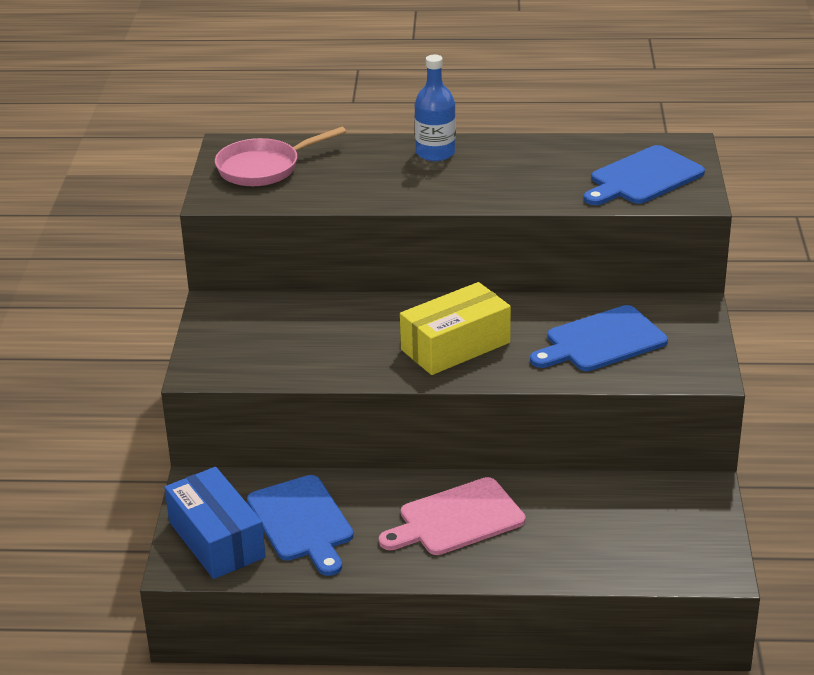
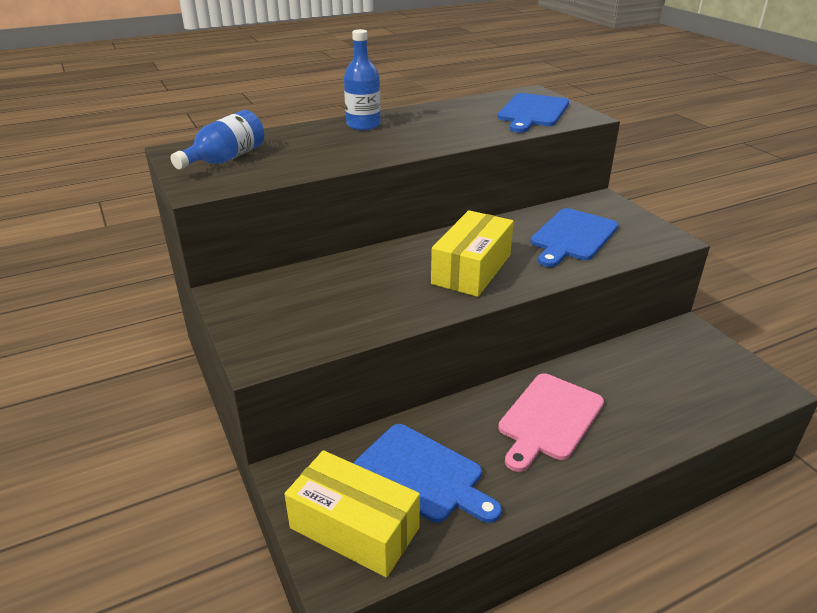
camera: 30 degrees left, 0 degrees up
(216, 539) = (354, 528): blue box -> yellow box
(264, 168) = (225, 159): pink pan -> blue bottle

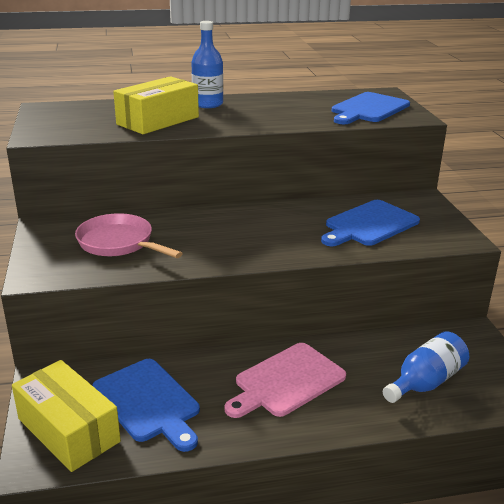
camera: 15 degrees right, 5 degrees down
(225, 159) = (74, 118): blue bottle -> blue bottle (425, 382)
(329, 300) = (119, 243): none -> pink pan
(471, 269) = (256, 237): yellow box -> yellow box (158, 121)

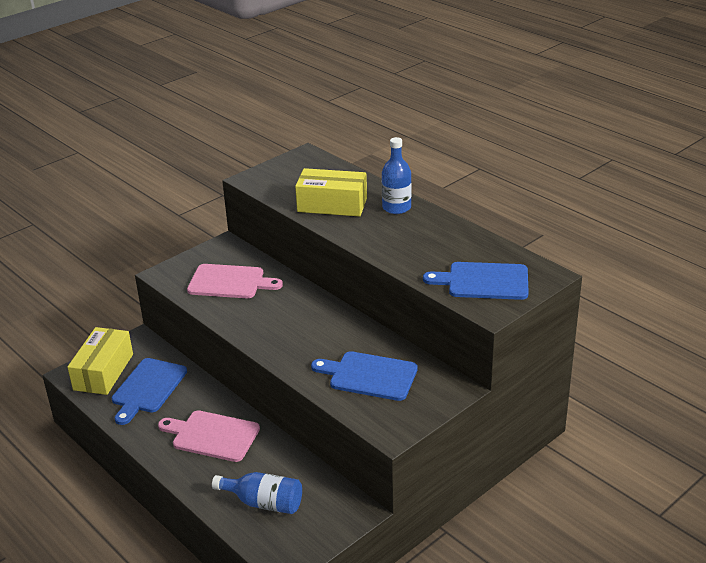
camera: 60 degrees right, 5 degrees up
(119, 243) = (229, 282): pink pan -> pink cutting board

